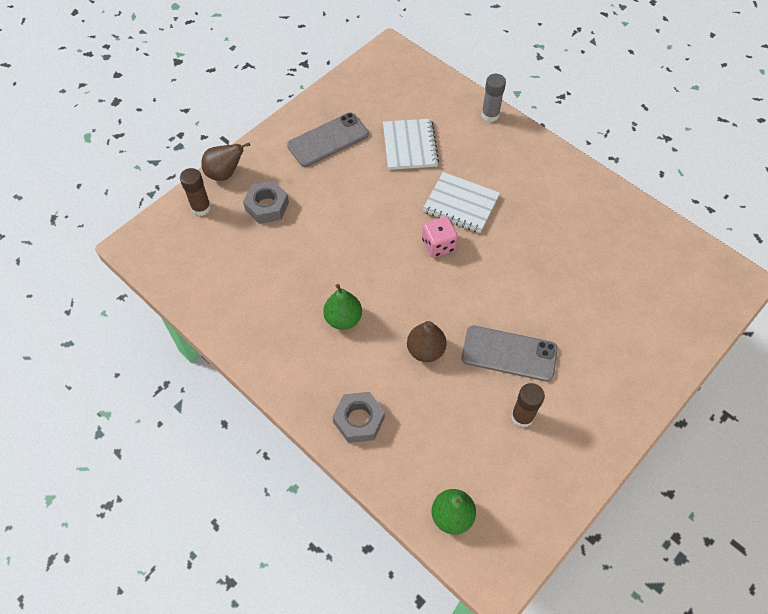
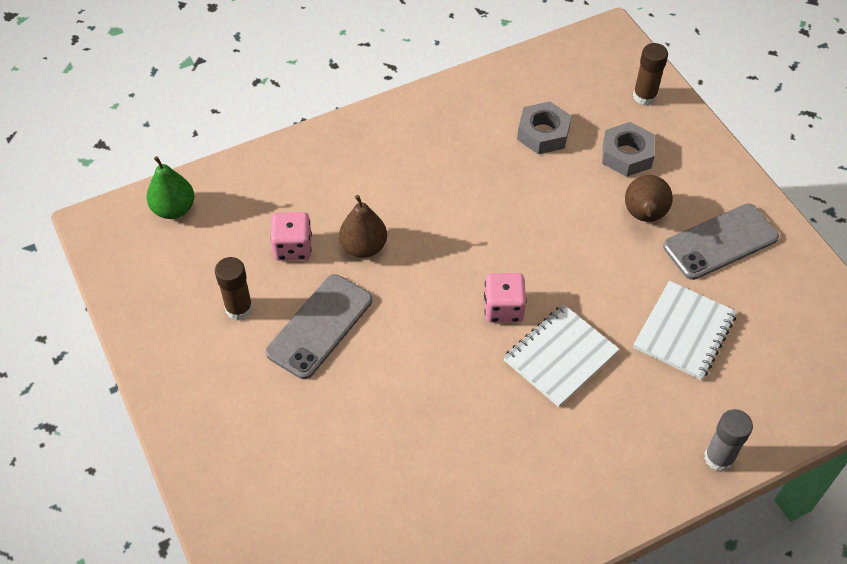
camera: 110 degrees right, 5 degrees down
(225, 174) = (691, 127): brown pear -> brown pear (644, 216)
(328, 140) = (720, 242): grey phone -> grey phone turned 75 degrees clockwise
(343, 319) = (439, 185): green pear -> none
(359, 420) = (313, 165): grey nut -> grey nut (543, 133)
(410, 145) = (684, 332): white notebook -> white notebook turned 75 degrees counterclockwise
(448, 401) = (293, 247): none -> pink dice

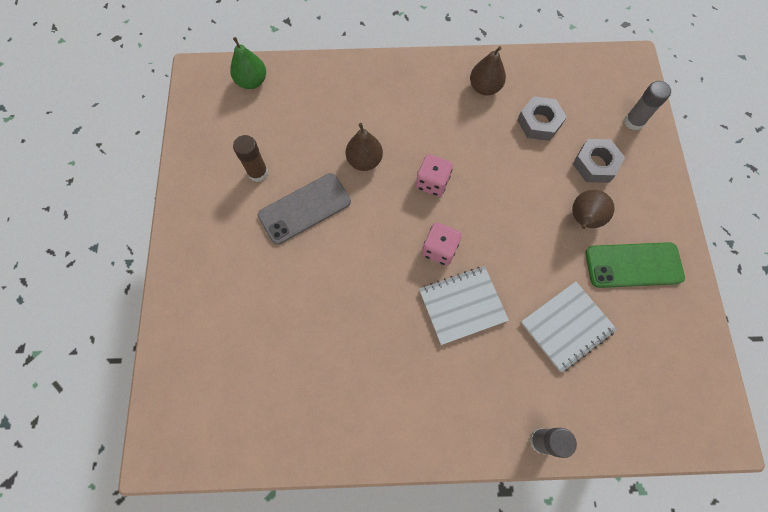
camera: 25 degrees right, 15 degrees up
(293, 247) = (316, 141): pink dice -> pink dice (432, 182)
(462, 118) = (484, 87): none -> brown pear
(644, 96) = (634, 122): brown glue stick -> grey glue stick
(720, 242) = (633, 265): grey phone -> green phone

